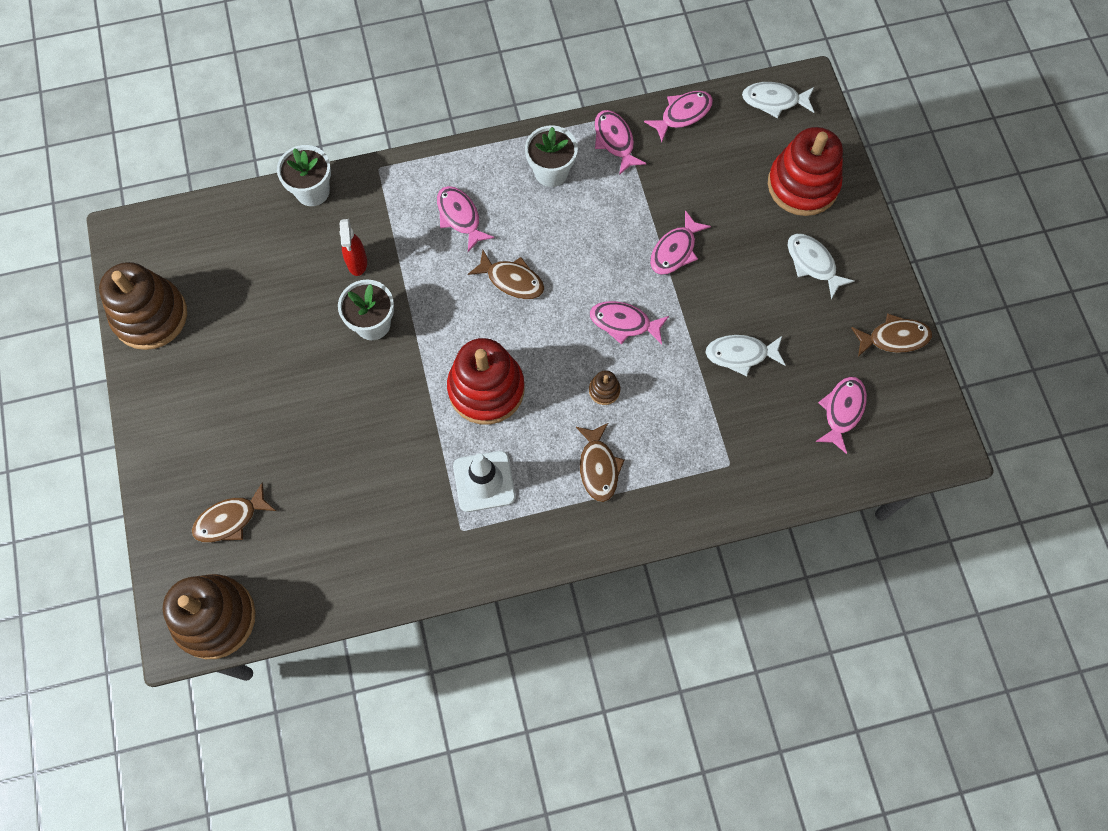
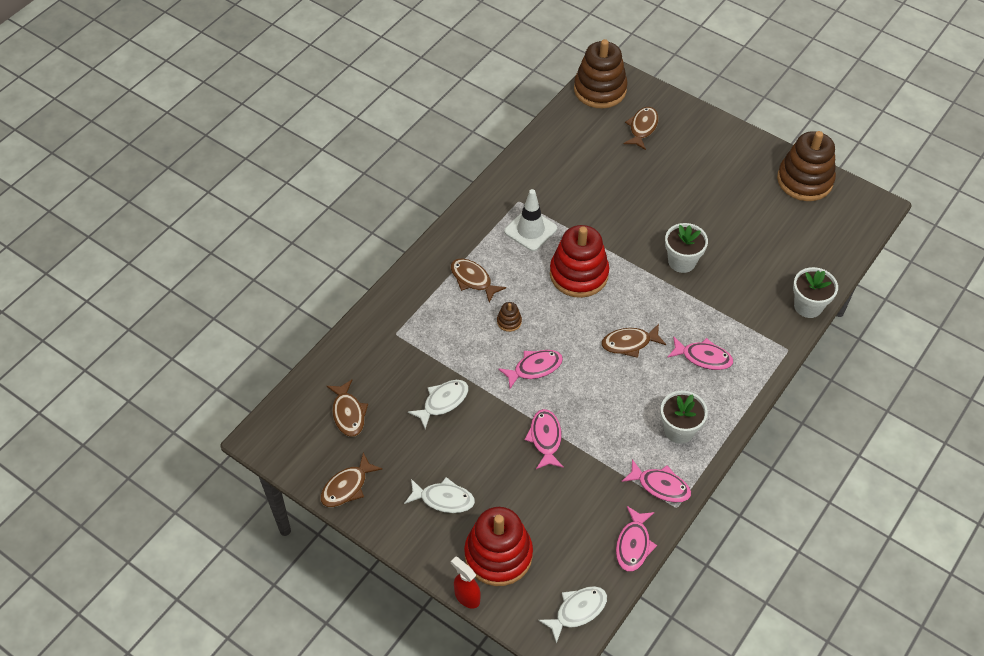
camera: 140 degrees right, 15 degrees down
(357, 263) = (731, 286): red spray bottle -> red spray bottle (467, 597)
(842, 411) = (348, 413): pink fish -> brown fish

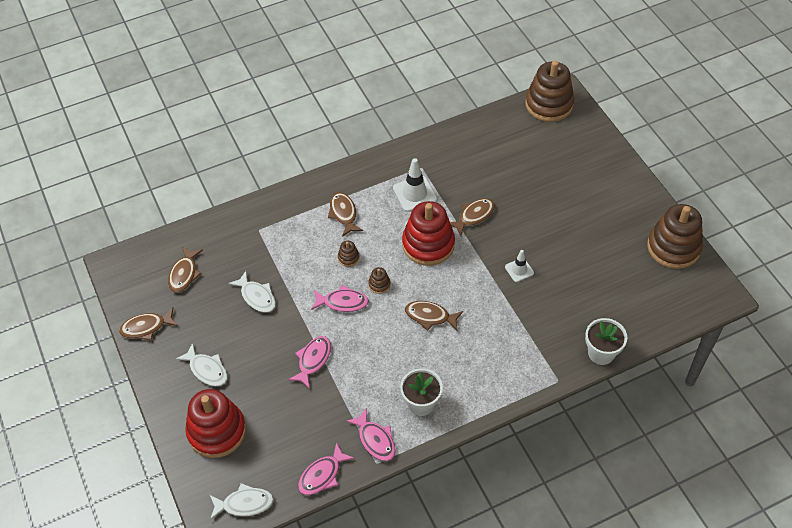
camera: 30 degrees right, 0 degrees up
(443, 402) = (257, 297): white fish -> white fish turned 60 degrees clockwise
(467, 597) = (172, 451): red spray bottle -> none
(558, 334) = (379, 284): none -> brown stacking toy
(642, 128) = (562, 149): brown fish -> brown fish (474, 216)
(682, 261) = (519, 270): white flower pot -> white traffic cone
(703, 357) = (482, 355): pink fish -> none

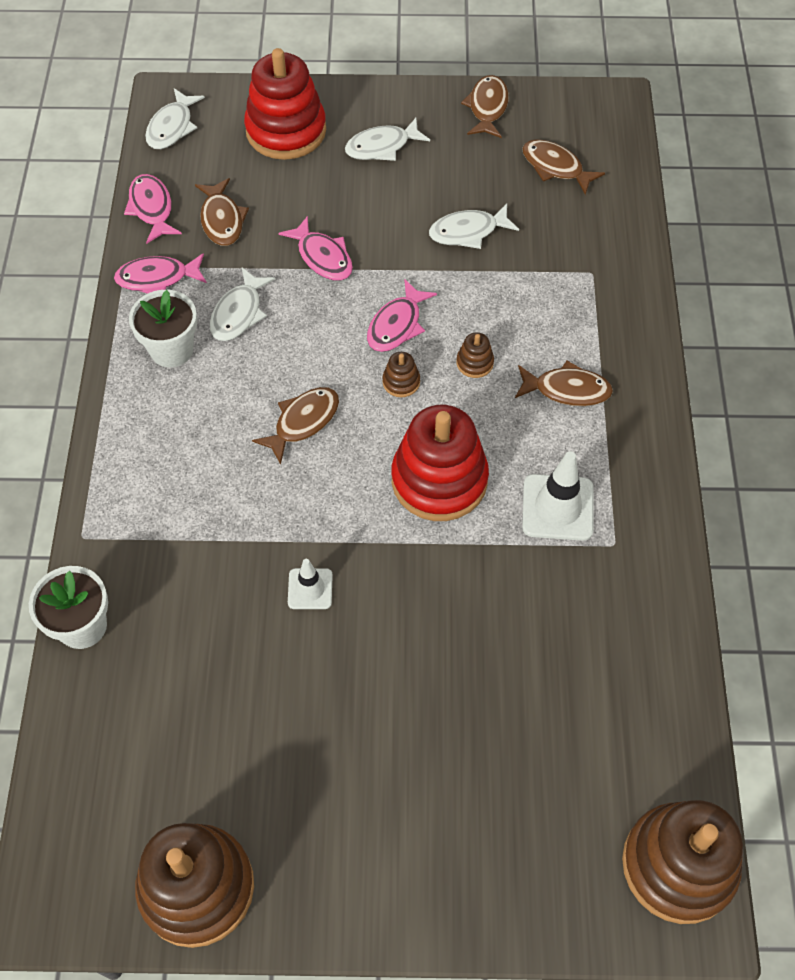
camera: 115 degrees right, 5 degrees up
(377, 382) = (239, 313): none -> white fish
(474, 216) = (461, 576): brown fish -> brown fish (222, 220)

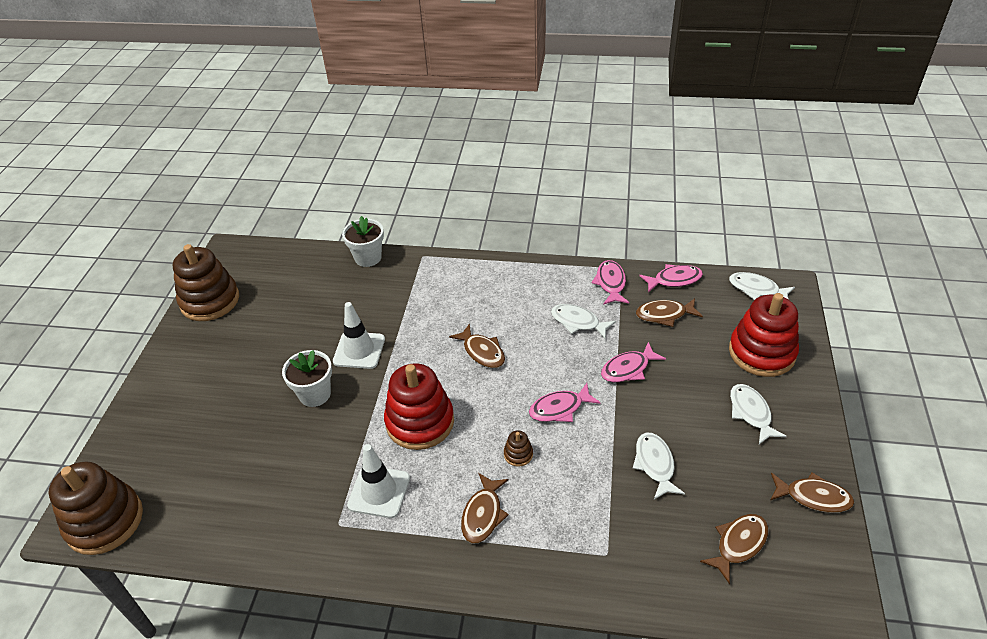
camera: 100 degrees right, 15 degrees down
(172, 350) = (550, 290): white flower pot -> white flower pot (315, 394)
(310, 589) = (359, 350): white traffic cone -> white traffic cone, size x1.66
(397, 325) = (559, 408): pink fish -> pink fish turned 60 degrees counterclockwise
(401, 382) = (507, 407): brown stacking toy -> none

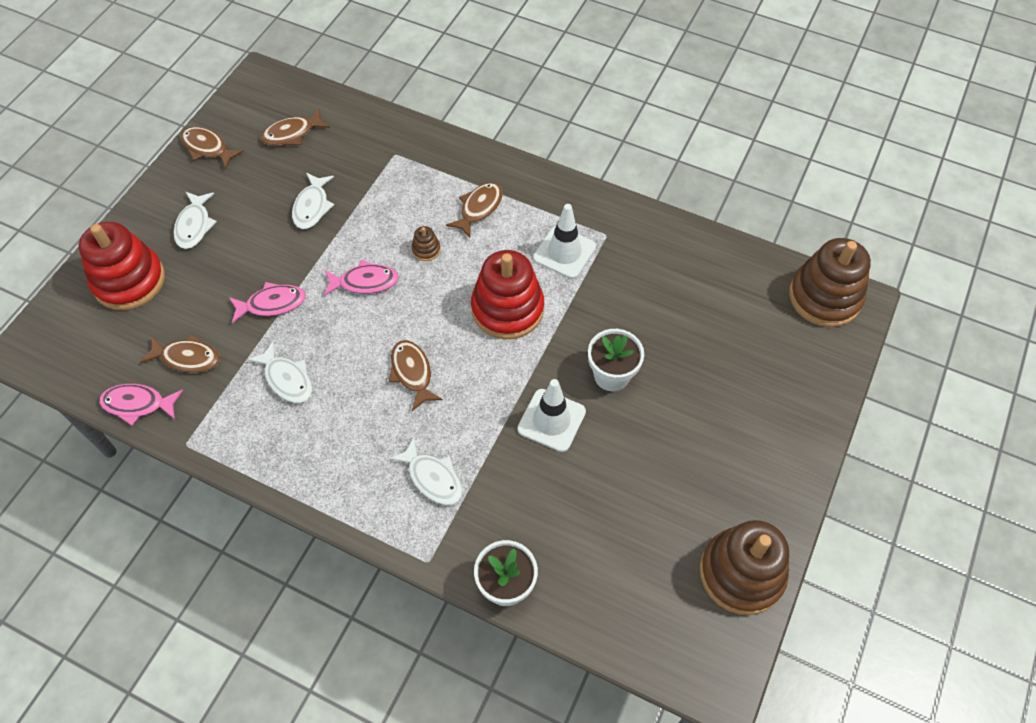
camera: 165 degrees left, 15 degrees up
(610, 283) = (214, 425): pink fish -> none
(756, 289) = (61, 359): white fish -> white fish (432, 478)

